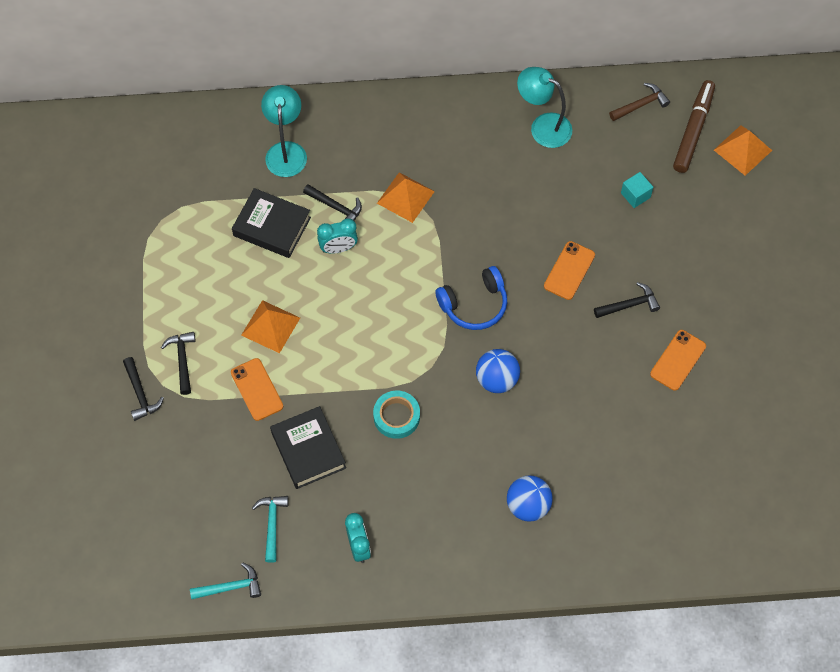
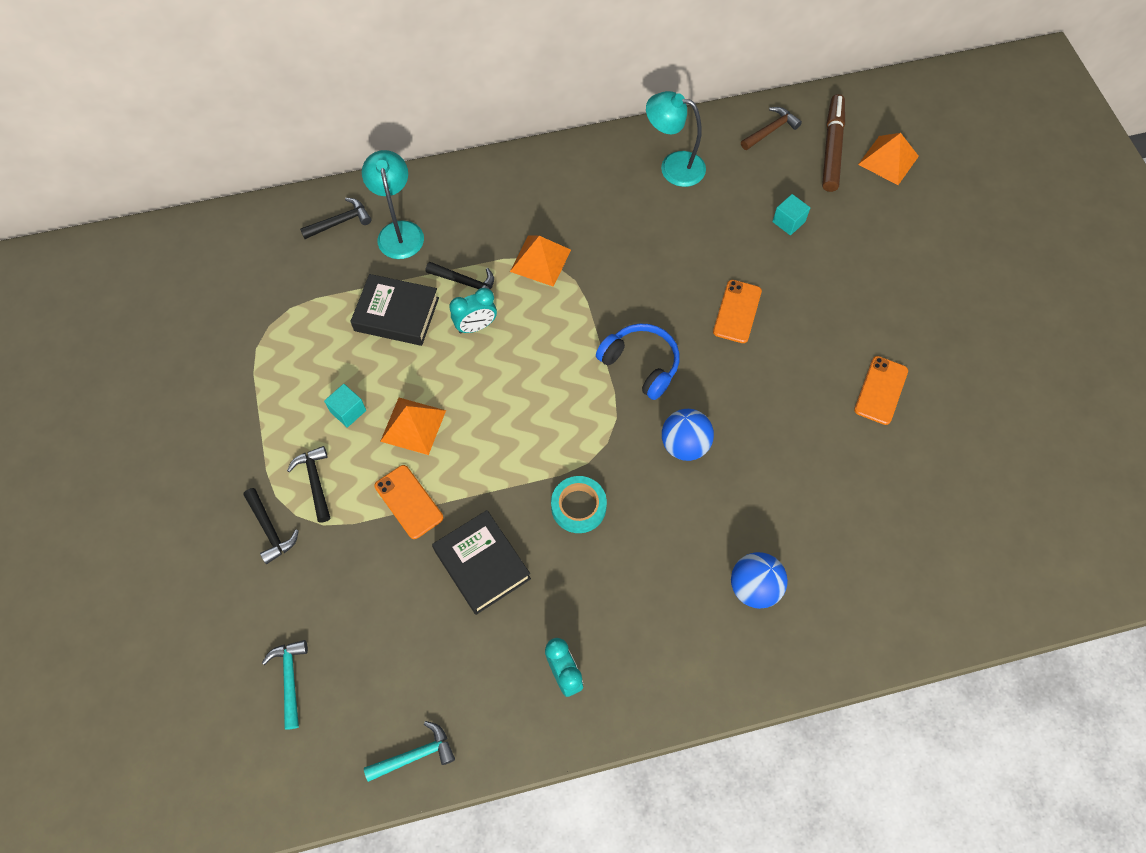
camera: 10 degrees left, 0 degrees up
(218, 305) = (348, 411): none -> turquoise cube
(272, 524) = (453, 664): turquoise hammer -> turquoise hammer (290, 679)
(474, 304) = (640, 364): blue headphones -> blue headphones turned 105 degrees counterclockwise
(629, 305) = (812, 338): black hammer -> black hammer (340, 222)

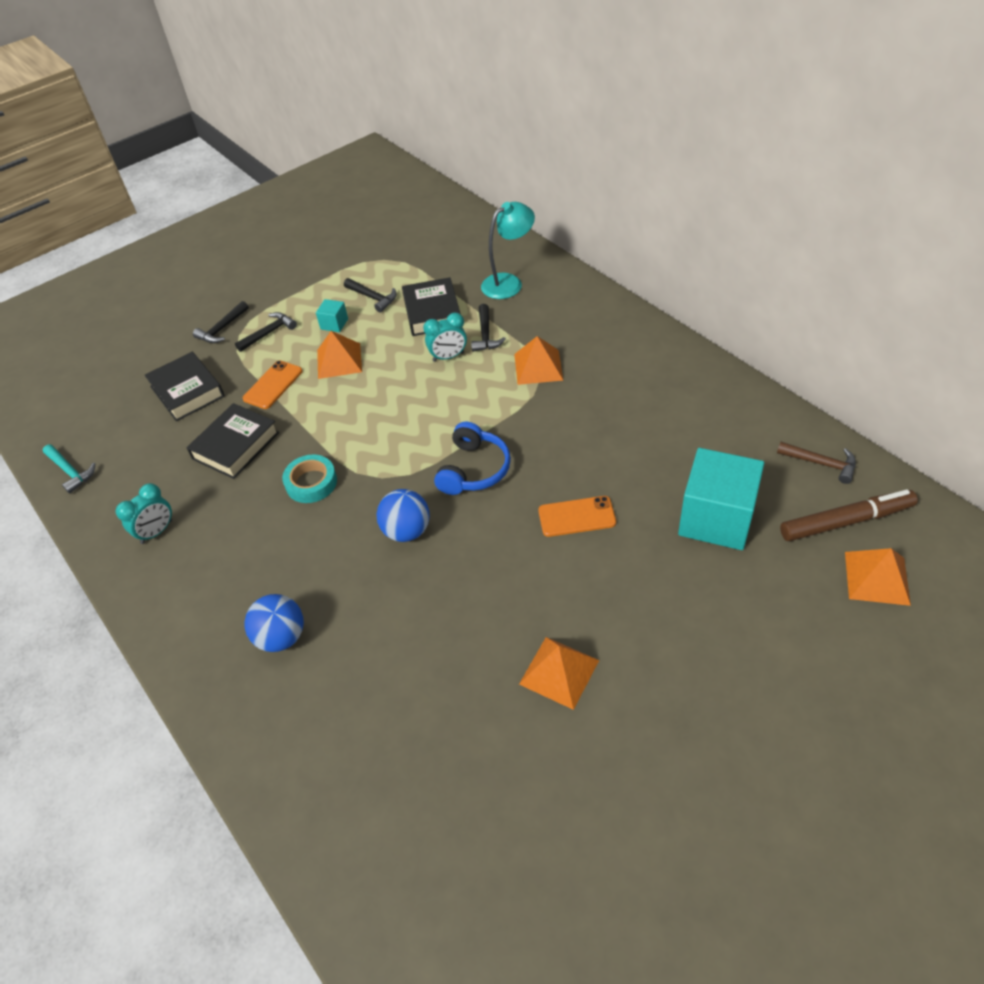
camera: 70 degrees right, 15 degrees down
(290, 679) = (113, 385): turquoise hammer -> none
(340, 222) = (495, 252): black hammer -> black hammer (373, 298)
(359, 595) = (187, 391): none -> black book
(476, 326) = (448, 357): turquoise clock -> turquoise clock turned 60 degrees counterclockwise
(673, 166) = (710, 410): turquoise lamp -> none
(788, 222) = (716, 519): turquoise cube -> turquoise cube, size x2.32
(881, 390) = (559, 672): orange phone -> orange pyramid

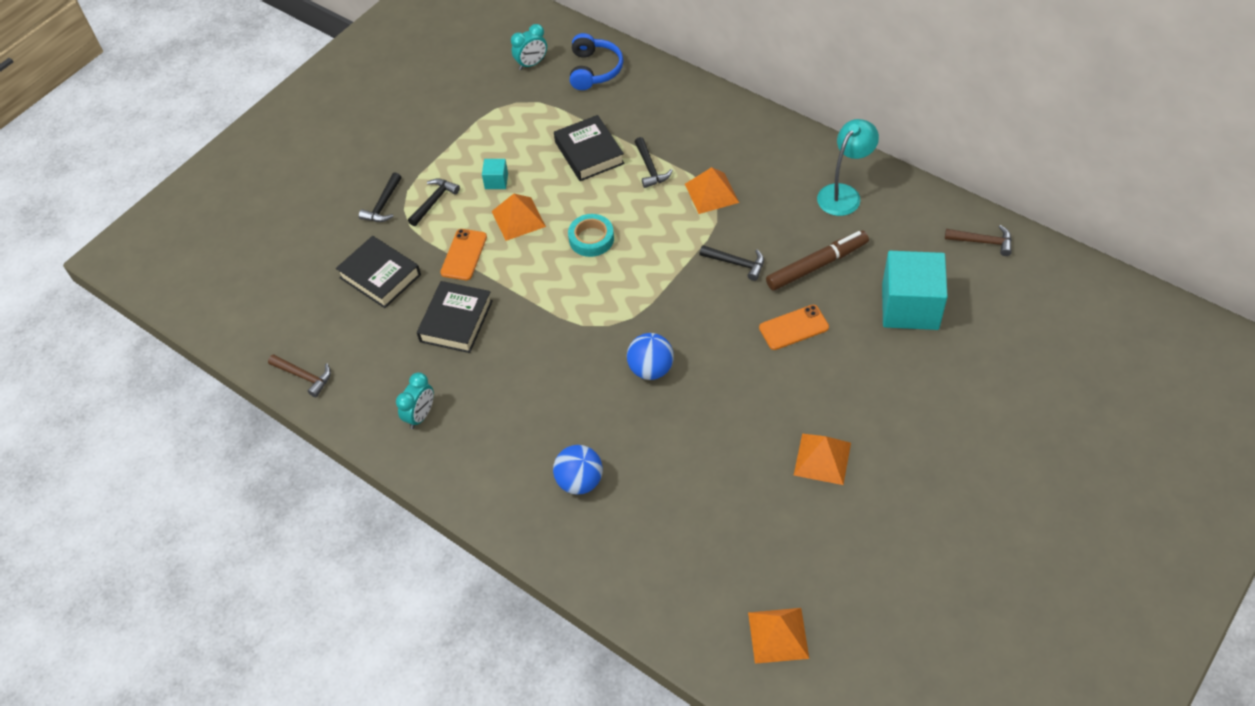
camera: 15 degrees left, 5 degrees up
(70, 472) = (304, 376): turquoise hammer -> brown hammer
(311, 483) = (545, 342): turquoise tape -> turquoise tape (591, 239)
(373, 298) = (523, 146): black hammer -> black hammer (736, 263)
(448, 357) = (623, 197): turquoise clock -> turquoise clock (531, 64)
(473, 469) = (688, 302): blue headphones -> blue headphones (594, 70)
(508, 282) = (652, 109): turquoise lamp -> turquoise lamp (844, 194)
(845, 521) = (1013, 289): brown marker -> brown marker (816, 265)
(876, 578) = (1048, 331): orange pyramid -> orange pyramid (778, 635)

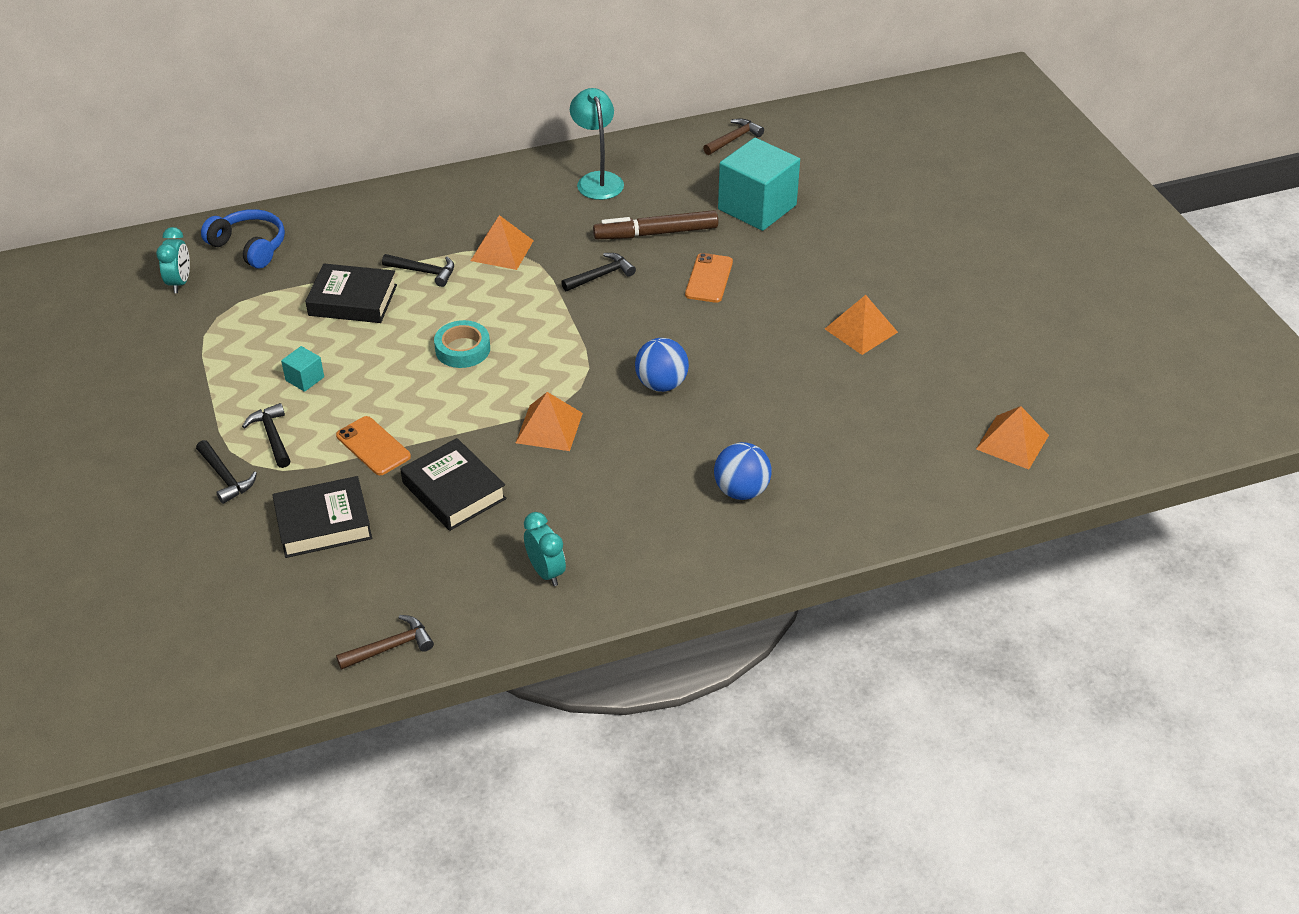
camera: 60 degrees left, 10 degrees down
(518, 218) = (375, 386): orange pyramid -> orange pyramid (549, 427)
(816, 265) = (657, 233): brown marker -> brown marker turned 105 degrees counterclockwise

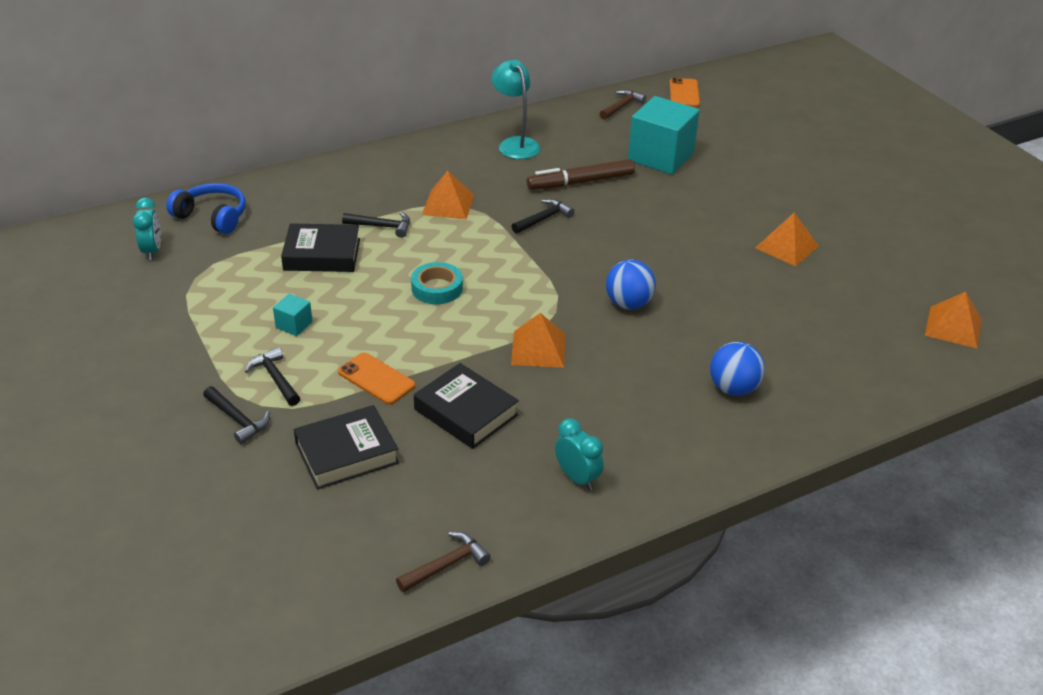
camera: 10 degrees left, 5 degrees down
(709, 278) = (639, 215): orange phone -> orange phone (684, 93)

